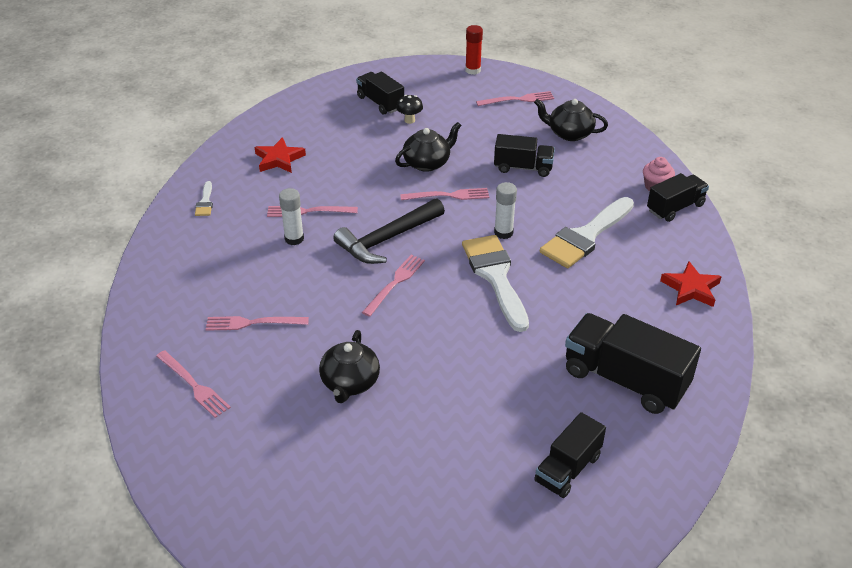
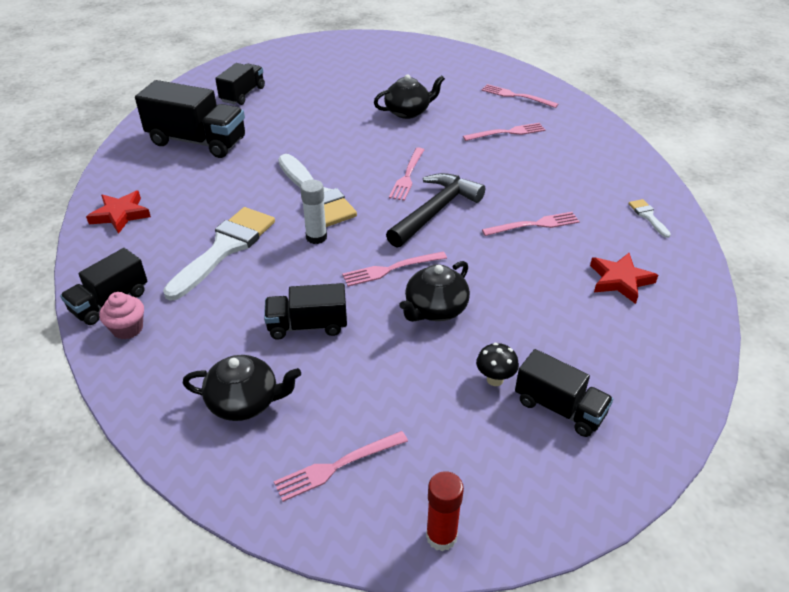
camera: 165 degrees right, 0 degrees up
(294, 239) = (526, 197): white glue stick -> none
(350, 383) = (408, 112): black teapot -> black teapot turned 75 degrees clockwise

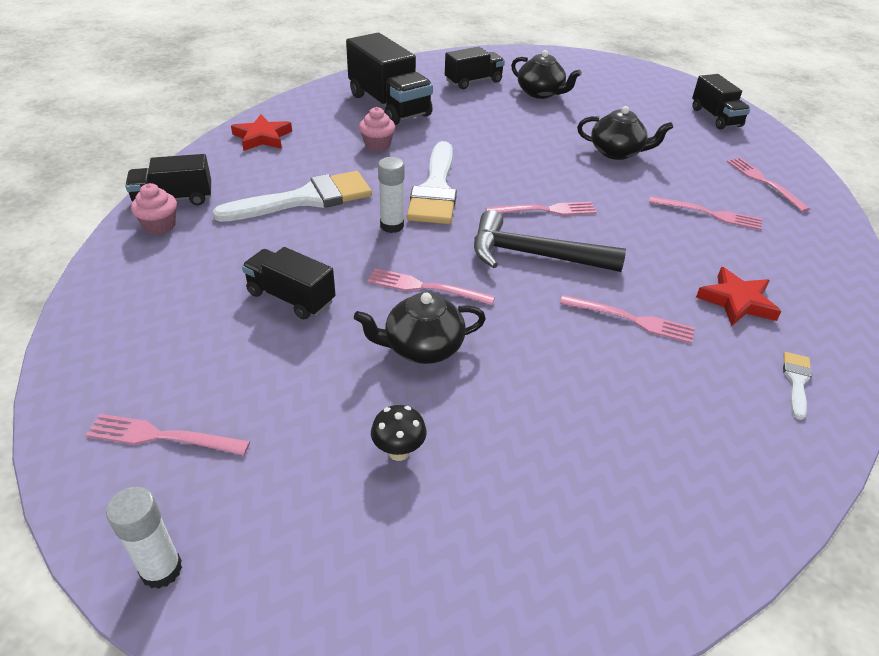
camera: 35 degrees right, 0 degrees up
(229, 179) = (377, 145): none -> pink cupcake
(244, 402) = (164, 333): black teapot -> black teapot (540, 93)
(407, 176) = (545, 210): pink fork -> pink fork turned 150 degrees counterclockwise
(435, 211) = (534, 255): black hammer -> black hammer turned 150 degrees counterclockwise
(441, 536) = (161, 570): red glue stick -> white glue stick
(559, 408) = (431, 526): black truck -> black truck (715, 117)
(620, 280) = (671, 433): red star -> red star (737, 301)

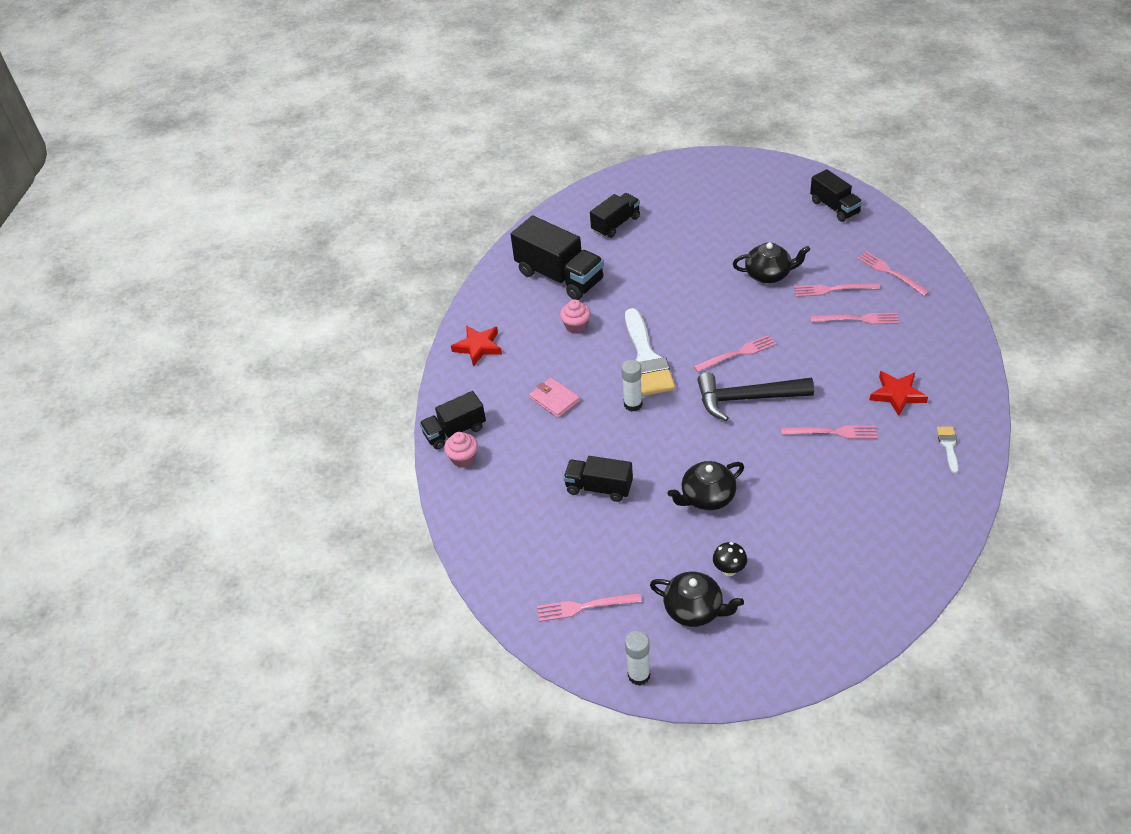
camera: 10 degrees left, 5 degrees up
(306, 199) = (554, 399): white brush -> pink wallet
(425, 287) = (685, 450): pink fork -> pink fork (832, 289)
(540, 93) = (680, 221): black teapot -> black teapot (694, 609)

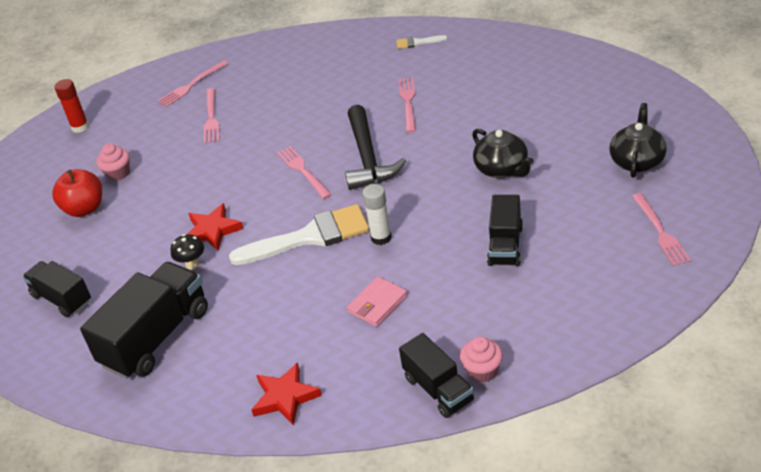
camera: 95 degrees left, 5 degrees down
(576, 326) = (251, 305): pink cupcake -> pink cupcake (118, 173)
(639, 675) = (722, 185): white glue stick -> none
(718, 223) = (84, 209): none -> red apple
(729, 570) = (586, 146): black mushroom -> black mushroom (192, 264)
(769, 274) = (181, 162): black teapot -> none
(834, 207) = (80, 127): black truck -> red glue stick
(858, 319) = (256, 99): pink fork -> none
(897, 394) = (358, 71): red star -> red star (212, 231)

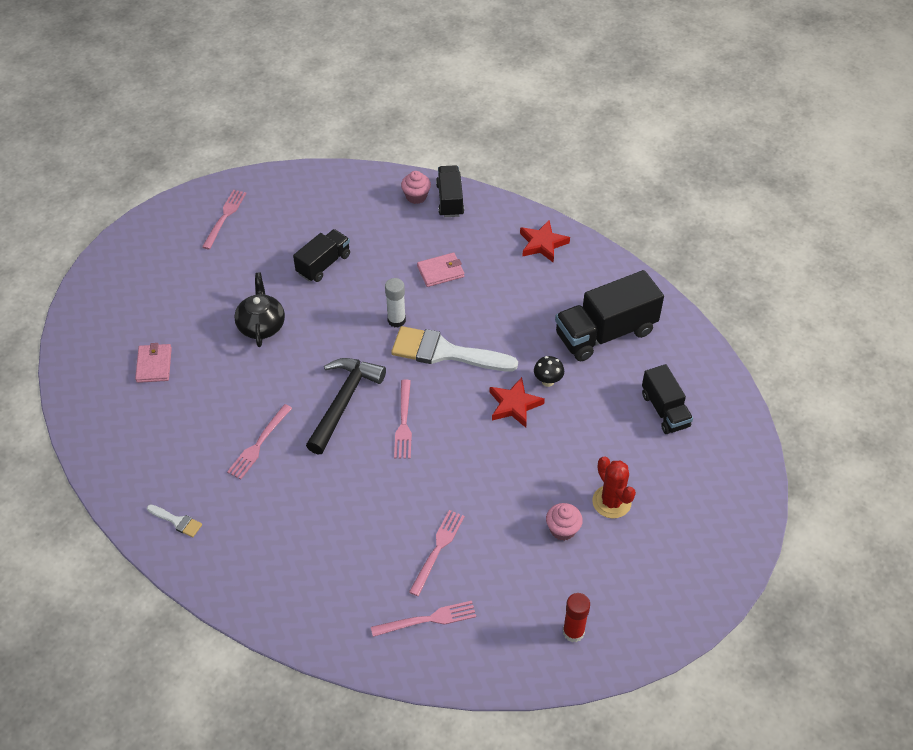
camera: 155 degrees left, 10 degrees up
(84, 209) = (611, 502): red apple -> red cactus
(555, 100) = (154, 365): none -> pink wallet
(637, 161) = (171, 274): black teapot -> none

